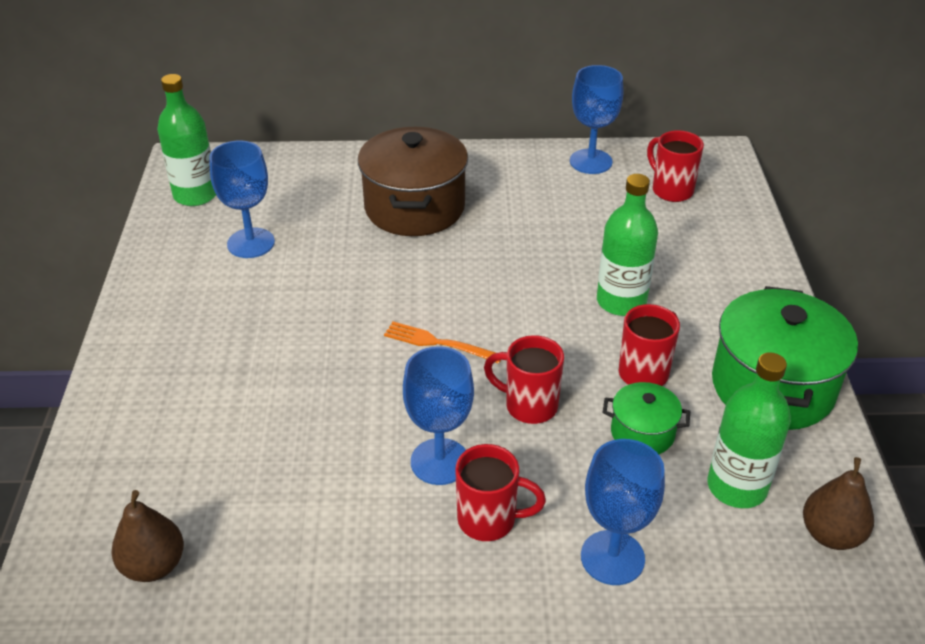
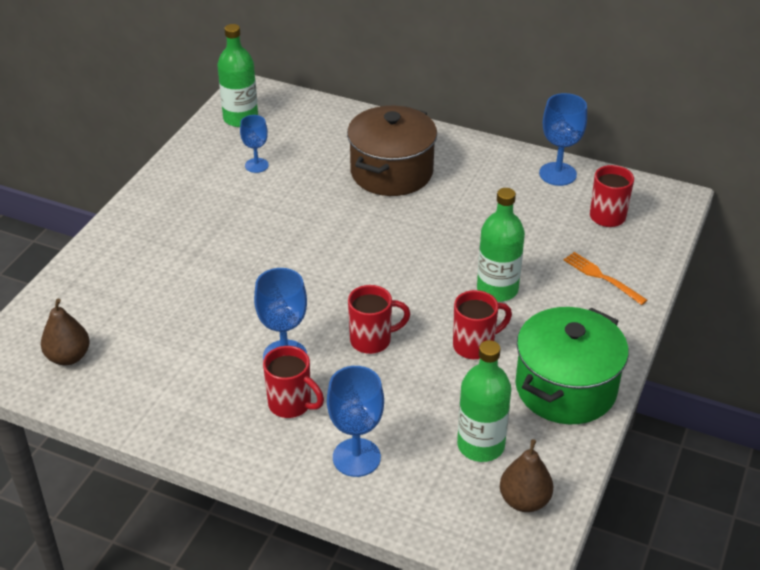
camera: 25 degrees right, 0 degrees up
(251, 243) = (256, 165): blue goblet -> blue goblet, size x0.64
(437, 343) = (339, 276): orange fork -> orange fork (601, 277)
(529, 405) = (372, 340): red mug -> red mug turned 120 degrees clockwise
(642, 433) = (440, 386): green pot -> none

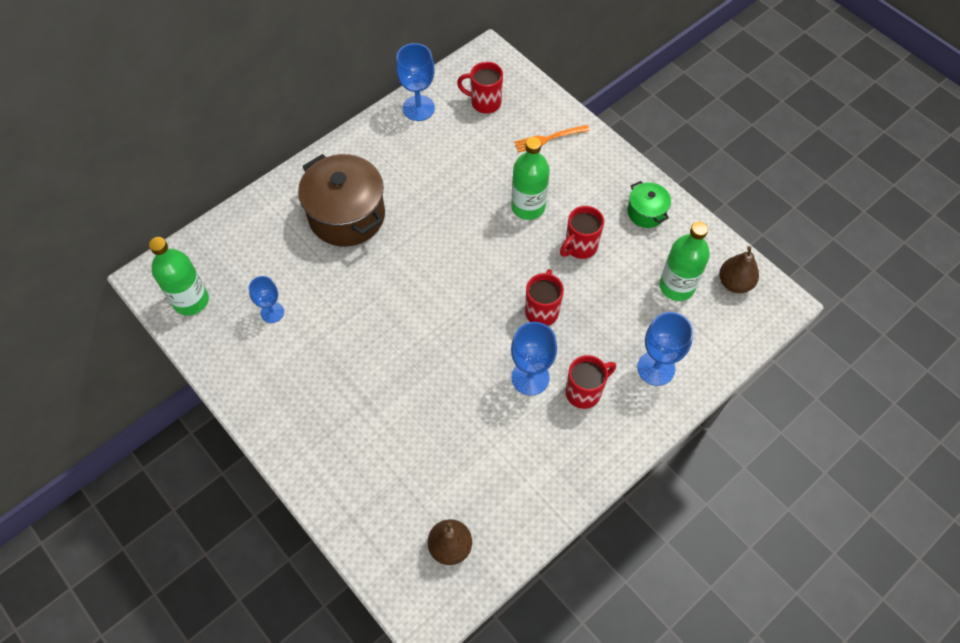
camera: 65 degrees left, 20 degrees up
(475, 345) = (580, 247): red mug -> red mug turned 135 degrees counterclockwise
(565, 388) = (646, 212): green pot -> green pot, size x0.50

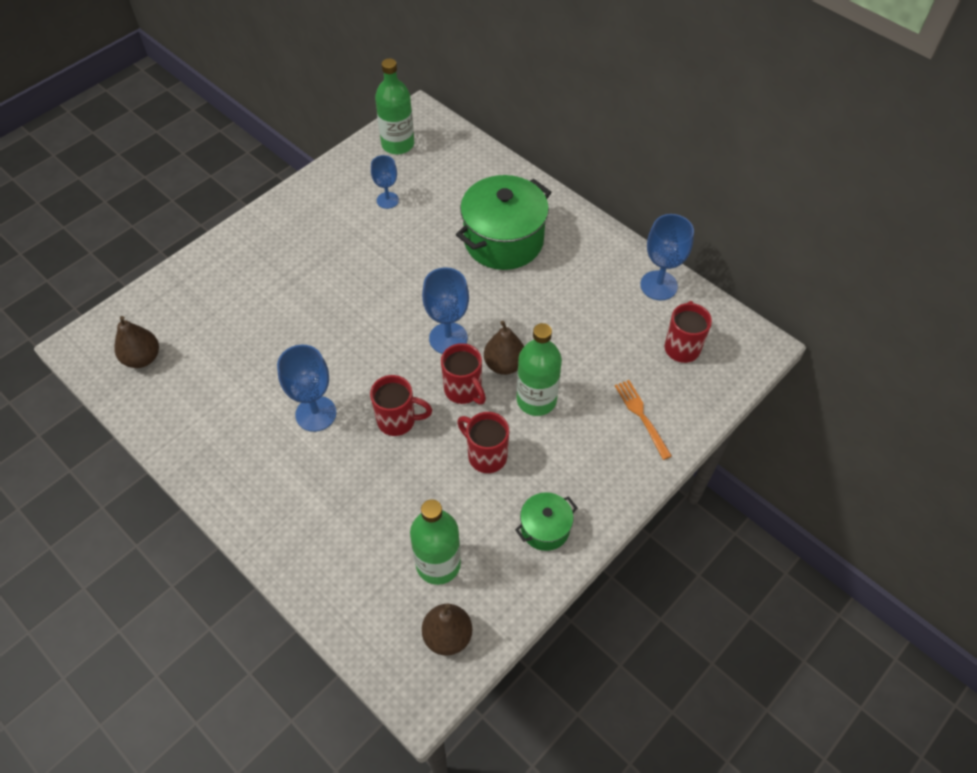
camera: 85 degrees right, 5 degrees down
(347, 215) = (503, 240): brown pot -> green pot
(489, 226) = (504, 364): none -> brown pear
(584, 392) = (297, 466): red mug -> red mug (464, 390)
(656, 368) = (326, 539): blue goblet -> blue goblet (448, 338)

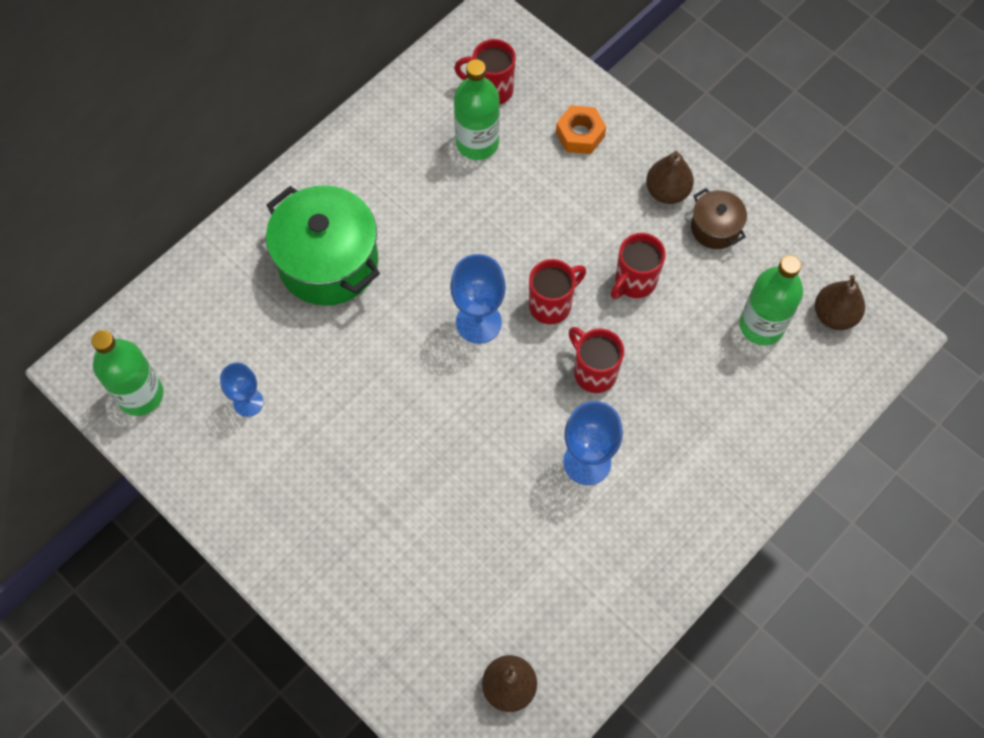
camera: 90 degrees left, 10 degrees up
(398, 421) = (593, 372): red mug -> red mug turned 45 degrees counterclockwise
(504, 364) = (515, 263): brown pear -> brown pear (667, 191)
(536, 400) = (562, 232): green bottle -> green bottle (477, 143)
(545, 528) = (715, 228): green pot -> brown pot
(641, 416) = (580, 134): orange fork -> orange nut
(658, 285) = (405, 104): blue goblet -> none

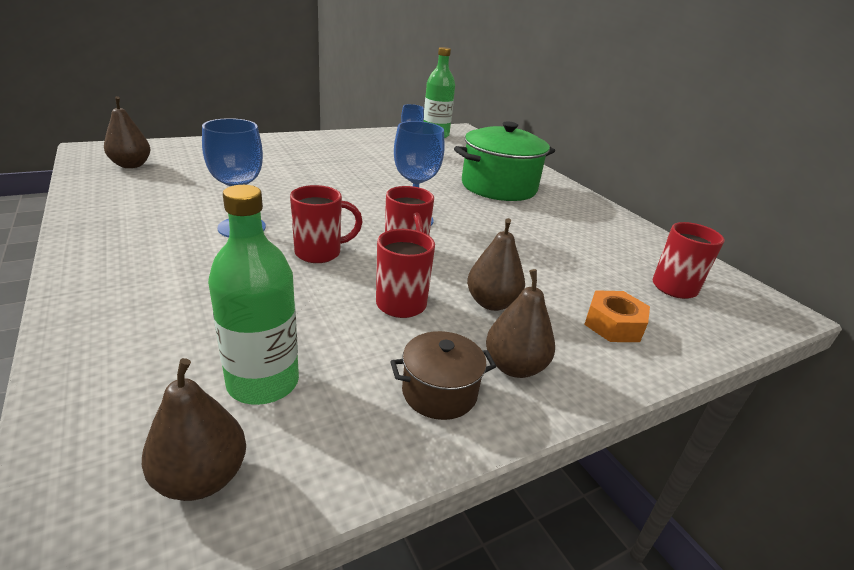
camera: 105 degrees right, 35 degrees down
(477, 143) = (604, 263): green bottle -> none
(597, 219) = (491, 303): none -> brown pear

